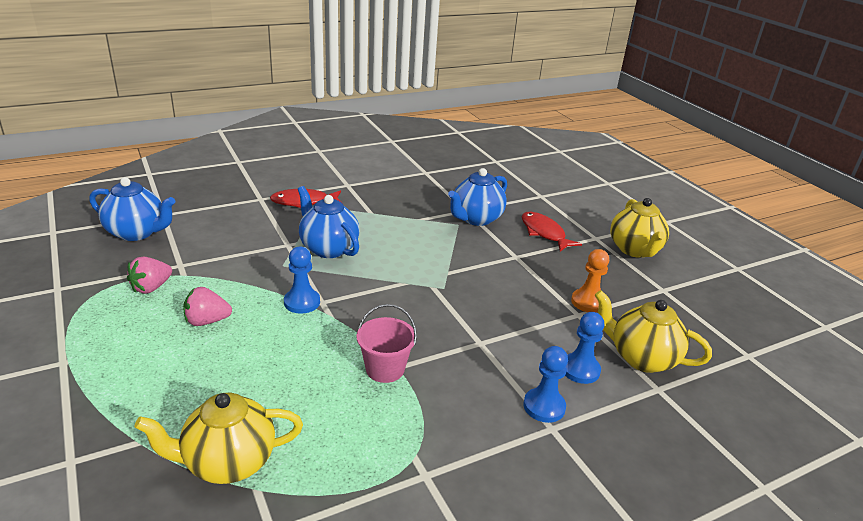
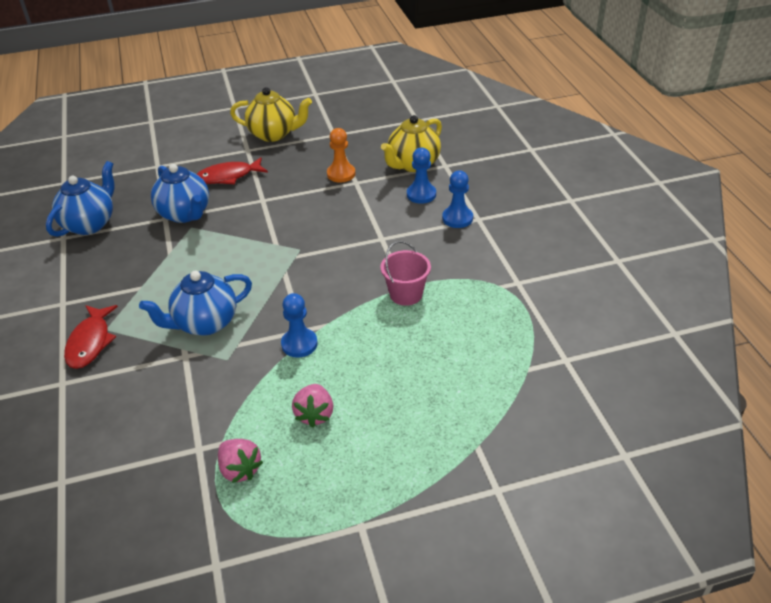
camera: 75 degrees left, 10 degrees up
(137, 232) = (102, 503): blue teapot -> blue teapot (90, 224)
(228, 462) = (502, 386): yellow teapot -> none

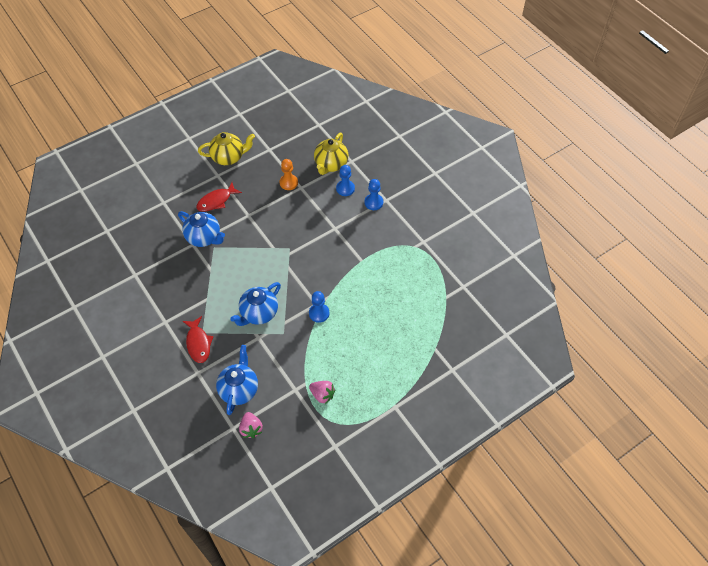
camera: 20 degrees left, 15 degrees up
(90, 224) = (146, 260): blue teapot -> blue teapot (239, 389)
(315, 414) = (346, 354): pink strawberry -> pink strawberry (251, 429)
(406, 294) = (364, 265): pink bucket -> none

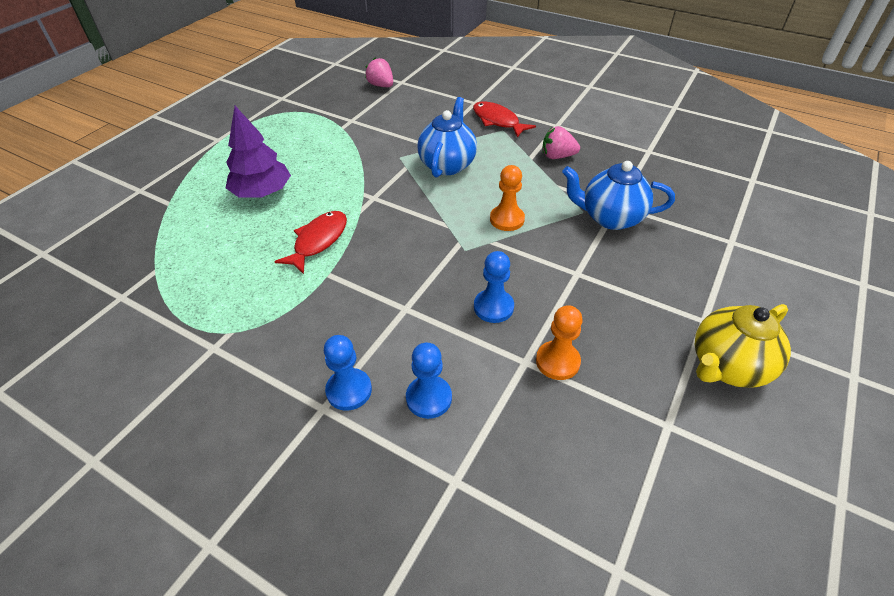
camera: 155 degrees right, 10 degrees down
(216, 201) = (653, 275): red fish -> red fish (318, 241)
(239, 389) = (416, 104): blue teapot -> none
(255, 258) = (507, 219): none -> orange pawn
(319, 313) = (363, 189): blue pawn -> blue pawn (493, 307)
(322, 395) = (315, 125): pink strawberry -> pink strawberry (557, 156)
(331, 165) = (498, 447): yellow teapot -> none
(378, 335) = (262, 192): none -> purple tree

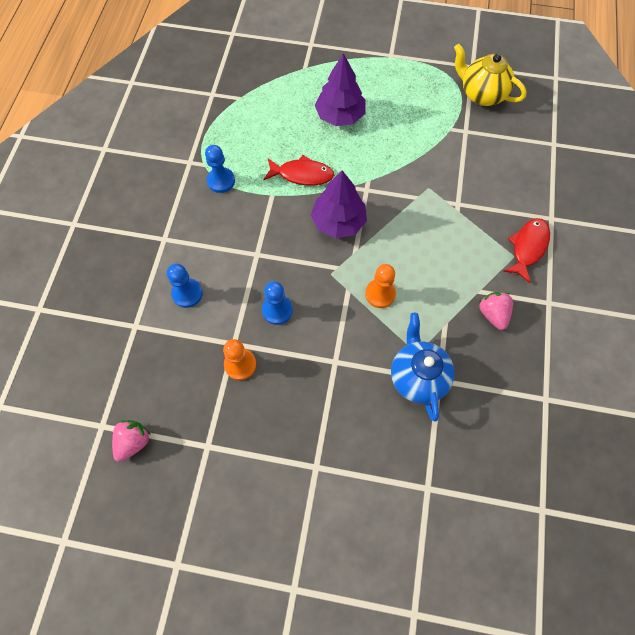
camera: 70 degrees right, 20 degrees up
(349, 390) = (180, 247): blue pawn -> blue pawn (221, 181)
(381, 86) = (536, 130): pink strawberry -> pink strawberry (133, 442)
(401, 227) = (338, 222): none -> purple tree
(447, 164) = (435, 227): blue teapot -> none
(727, 366) = (273, 486): yellow teapot -> yellow teapot (481, 94)

